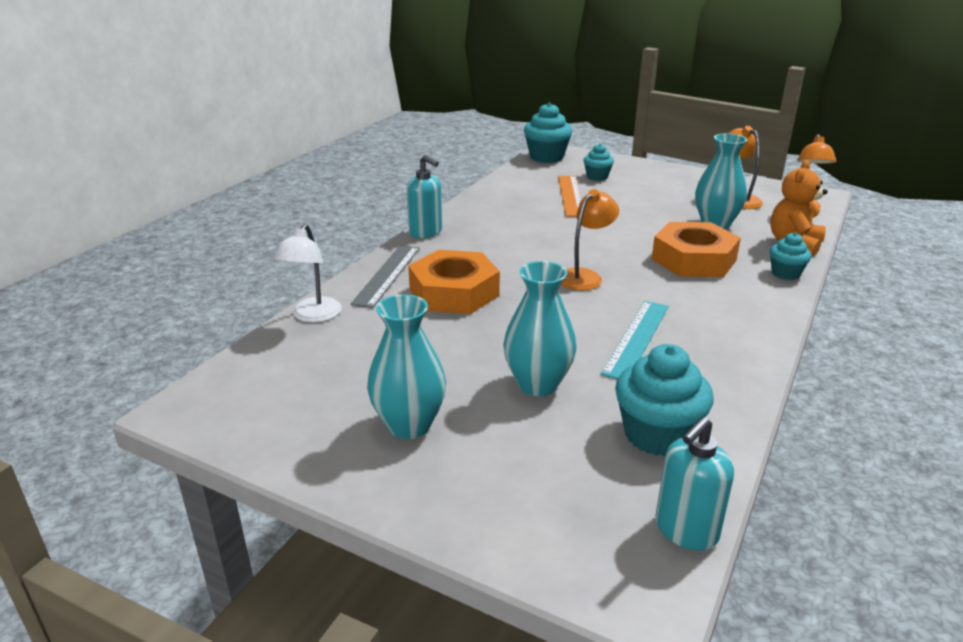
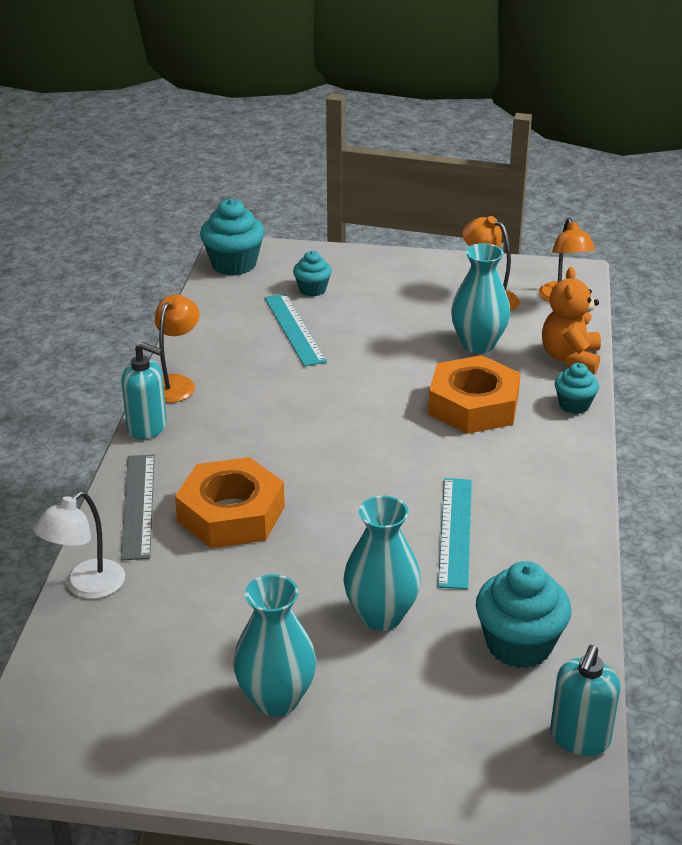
camera: 20 degrees left, 5 degrees up
(313, 316) = (86, 587): white lamp -> white lamp turned 45 degrees clockwise
(570, 195) = (294, 329): orange ruler -> turquoise ruler
(585, 276) = (366, 456): orange lamp -> orange lamp (175, 383)

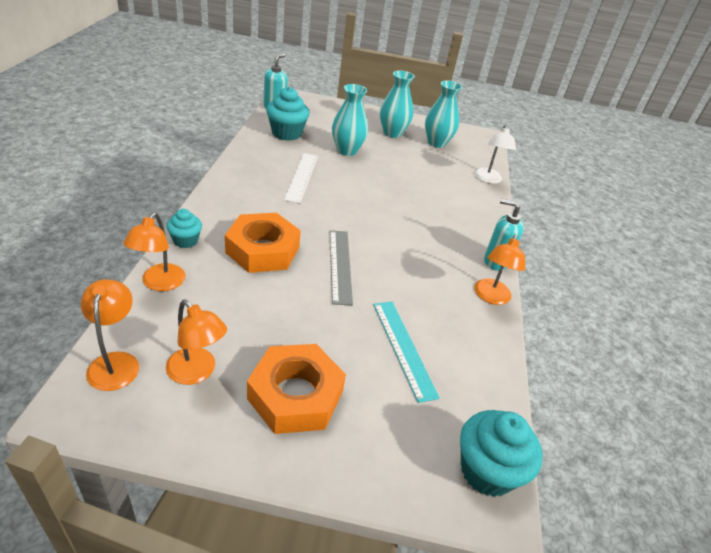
camera: 175 degrees right, 5 degrees up
(86, 587) = (488, 179): white lamp -> white lamp turned 150 degrees clockwise
(138, 505) = (480, 212): grey ruler -> grey ruler (340, 265)
(231, 514) = (426, 201): orange nut -> orange nut (295, 395)
(312, 289) = (389, 409): turquoise cupcake -> none
(455, 531) = (301, 177): turquoise ruler -> white ruler
(478, 344) = (235, 309): turquoise vase -> turquoise vase (436, 143)
(570, 358) = (159, 283): orange teddy bear -> orange lamp

